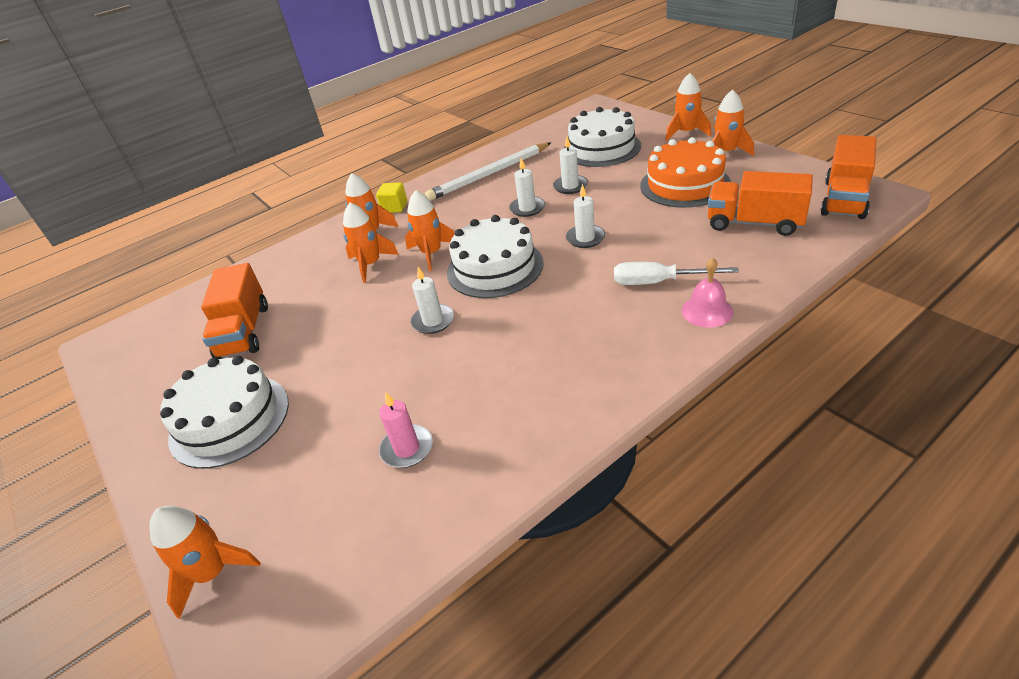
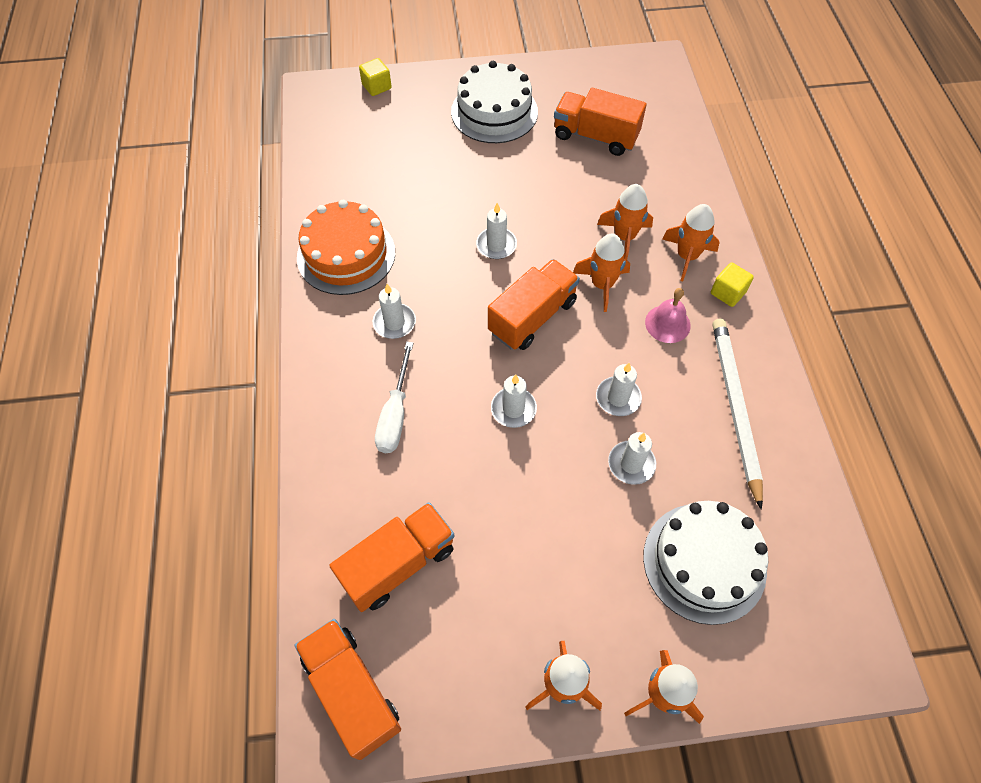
camera: 115 degrees right, 20 degrees up
(212, 573) = (376, 87): orange rocket -> yellow cube
(407, 448) = (380, 183): pink candle -> none
(495, 267) = (532, 317): white cake -> orange truck
(577, 331) = (394, 323): none -> white candle
(658, 282) = (395, 414): white screwdriver -> white screwdriver turned 150 degrees clockwise
(684, 184) = (530, 571): orange cake -> orange cake (346, 255)
(707, 311) = (329, 417): pink bell -> pink bell (667, 323)

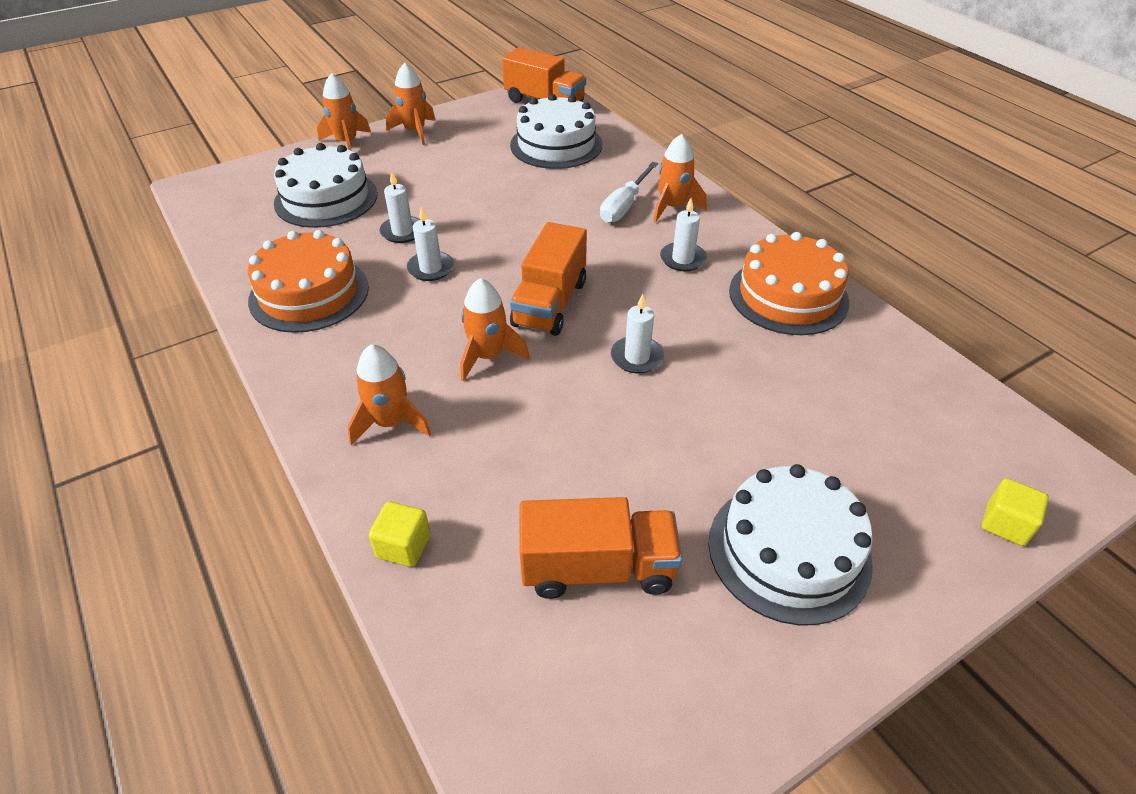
camera: 155 degrees right, 15 degrees down
(395, 414) = (624, 206): white screwdriver -> white screwdriver turned 135 degrees counterclockwise
(398, 564) = (556, 145): orange truck -> white cake
(513, 409) = (525, 235): white candle -> none
(624, 237) = (482, 420): orange rocket -> orange rocket (673, 207)
(667, 323) = (397, 342): pink bell -> none
(727, 293) = (328, 396): yellow cube -> yellow cube (403, 546)
(734, 408) = (309, 293): white pencil -> orange cake

